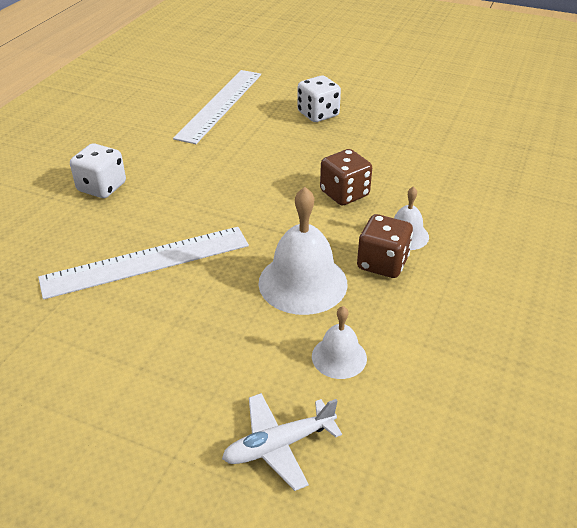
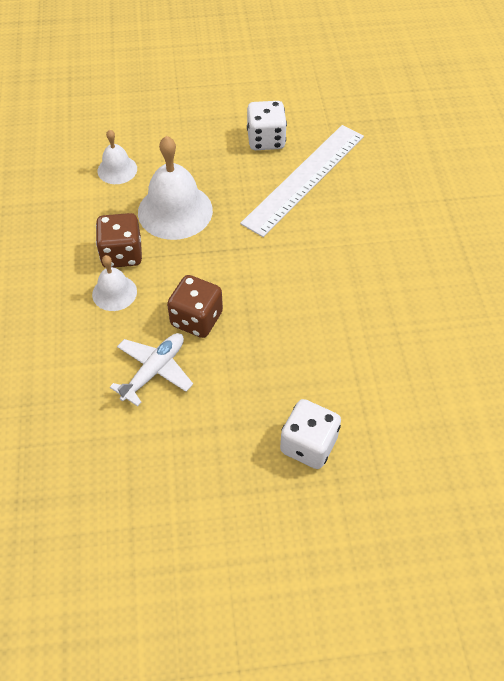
camera: 150 degrees right, 15 degrees up
(102, 187) = (418, 227): white dice -> white dice (266, 140)
(220, 105) = (438, 404): white ruler -> none
(279, 445) = (125, 112): white plane -> white plane (154, 371)

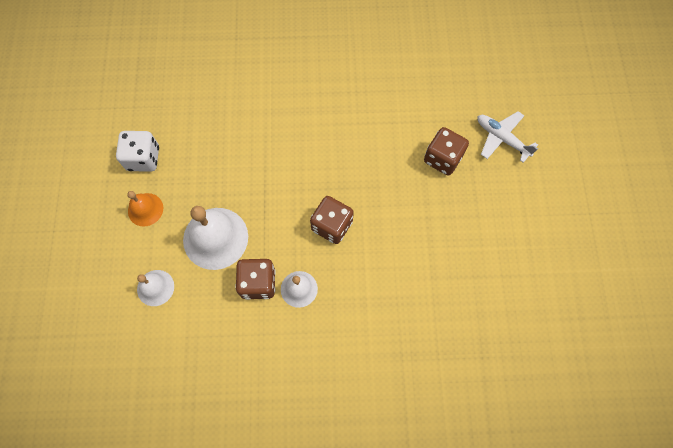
camera: 85 degrees left, 15 degrees up
(154, 371) = (377, 258): white plane -> white plane (501, 138)
(205, 150) = (145, 209): none -> orange bell
(304, 178) = (196, 133): white ruler -> none
(308, 445) = (442, 158): white dice -> brown dice

